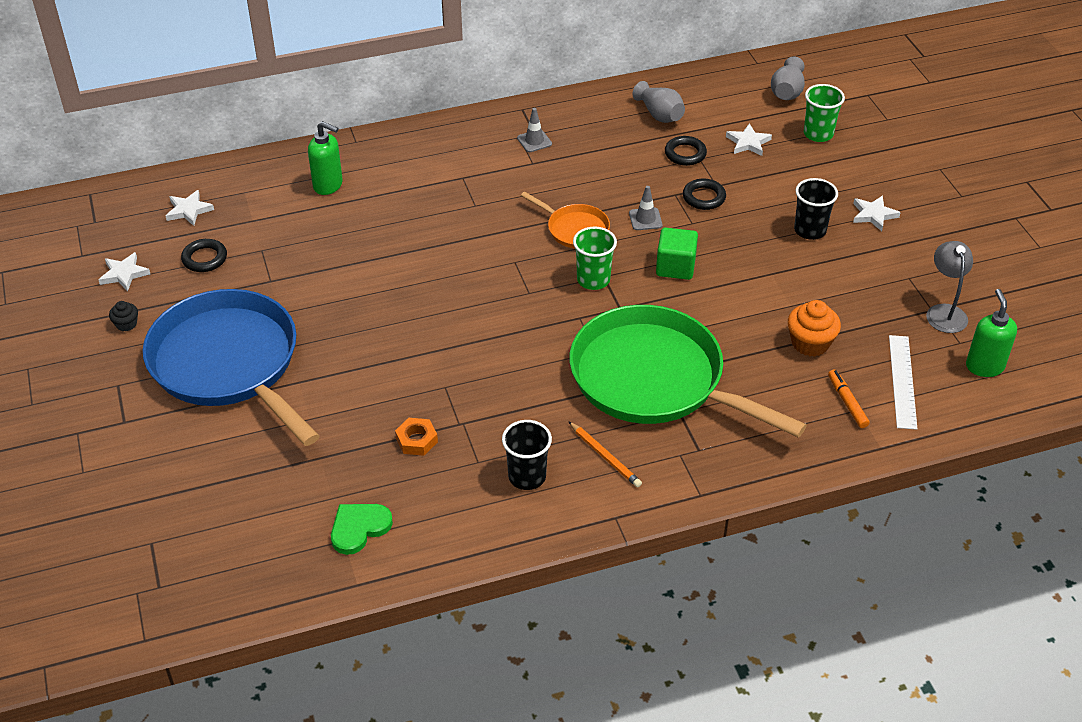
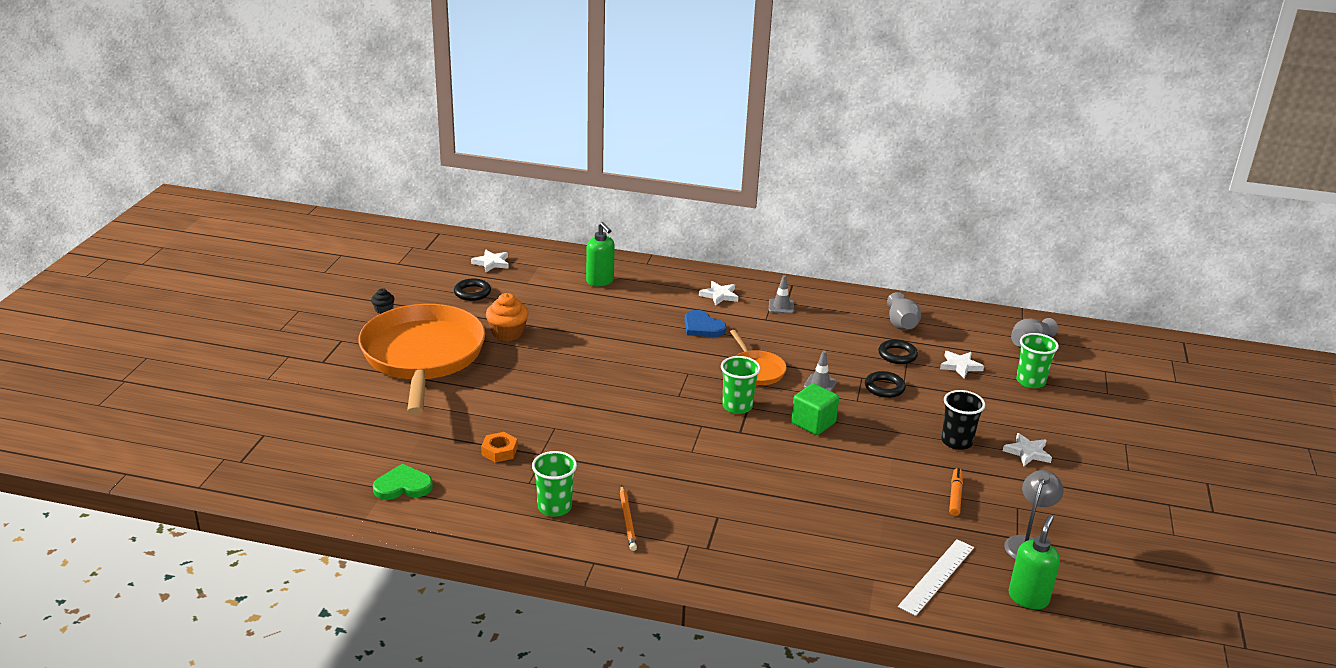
camera: 30 degrees right, 15 degrees down
(124, 274) = (412, 282): white star -> white star (719, 295)
(228, 364) = (423, 356): blue pan -> orange pan
(481, 199) = (702, 327): none -> blue heart
(527, 477) = (554, 507): black cup -> green cup
(654, 379) = (719, 487): green pan -> none
(810, 343) = (878, 516): orange cupcake -> orange cupcake (507, 333)
(847, 402) = (869, 570): orange marker -> orange marker (955, 496)

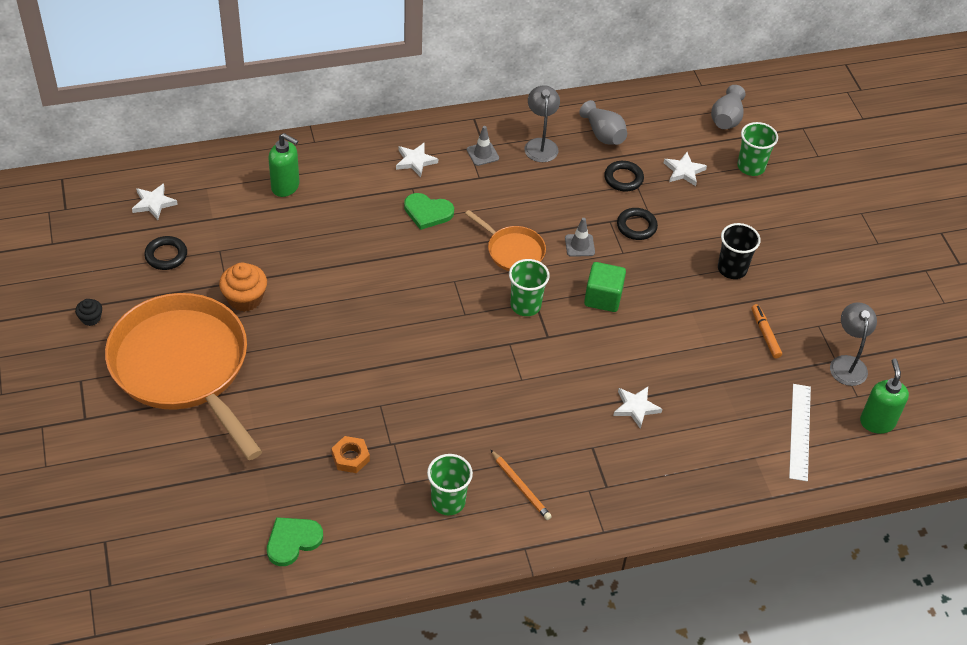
camera: 30 degrees left, 20 degrees up
(702, 327) = (427, 212): blue heart -> green heart
(838, 314) = (540, 144): none -> grey lamp
(1027, 452) = (793, 257): white star -> white star (636, 407)

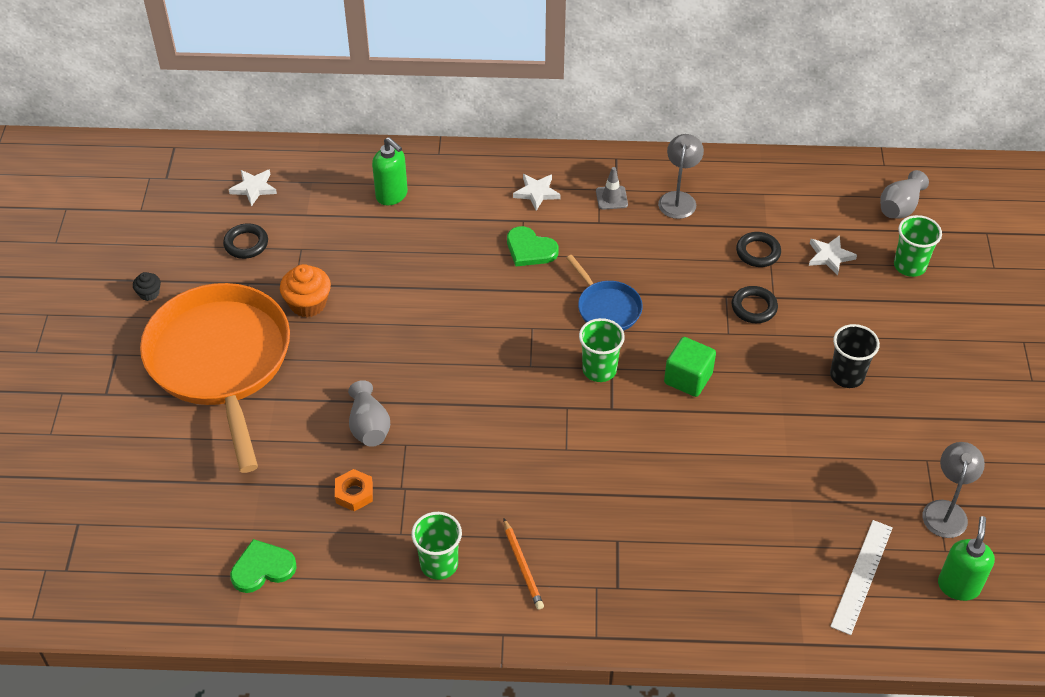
camera: 20 degrees right, 0 degrees up
(513, 251) = (607, 308): orange pan -> blue pan
(579, 245) = (682, 316): grey traffic cone -> none
(603, 134) = (752, 200): grey vase -> grey vase (369, 426)
(636, 407) = (681, 507): white star -> none
(765, 334) = (859, 457): orange marker -> none

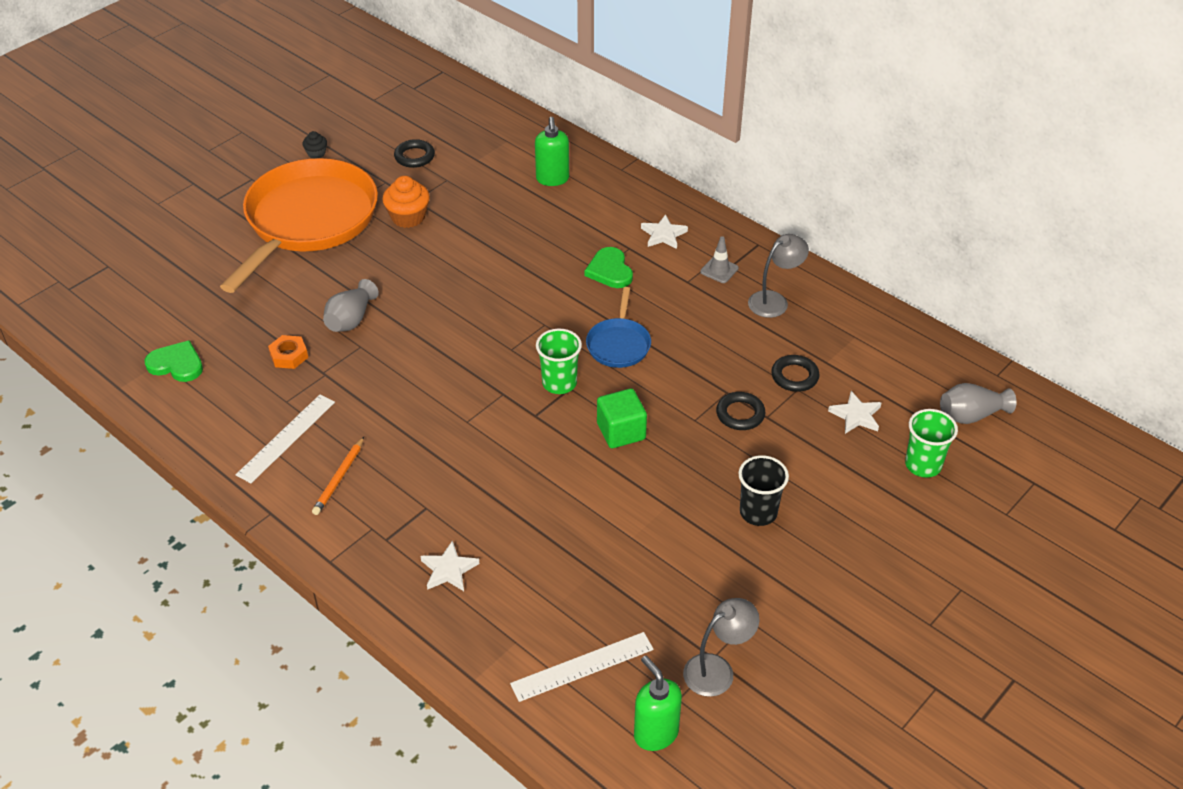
camera: 40 degrees right, 5 degrees down
(254, 188) = (463, 124): white star -> white star (449, 570)
(439, 564) = (286, 438): green cup -> white ruler
(958, 586) = (655, 733): green soap dispenser -> green soap dispenser turned 90 degrees counterclockwise

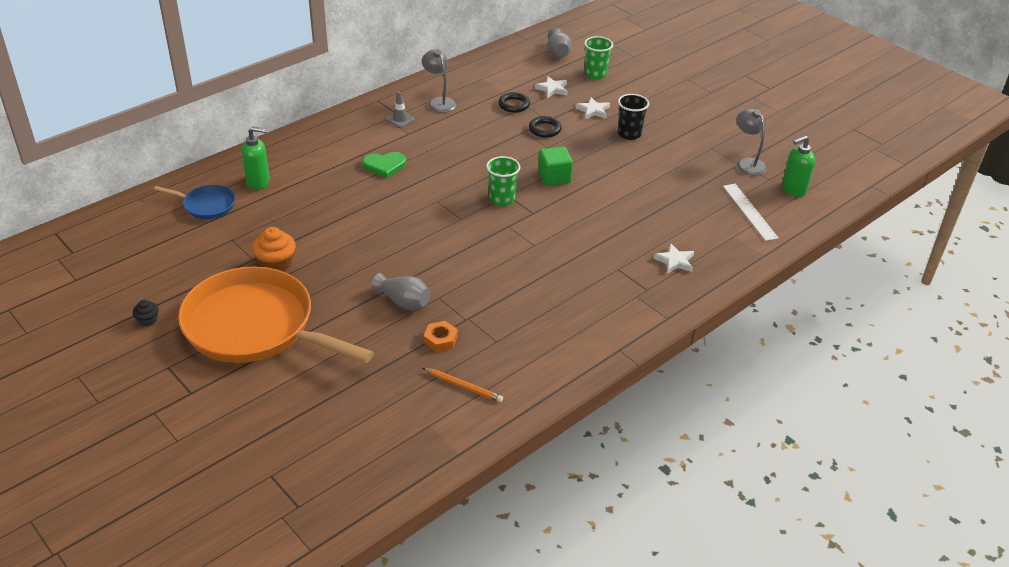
camera: 85 degrees left, 5 degrees down
(176, 364) = (435, 413): green heart -> none
(286, 438) = (539, 341): white ruler -> none
(339, 478) = (585, 312): orange pencil -> orange pencil (463, 386)
(414, 157) = (187, 256): black ring -> none
(619, 344) = (467, 170): blue pan -> blue pan (207, 205)
(663, 235) = (351, 137): white star -> white star (593, 111)

